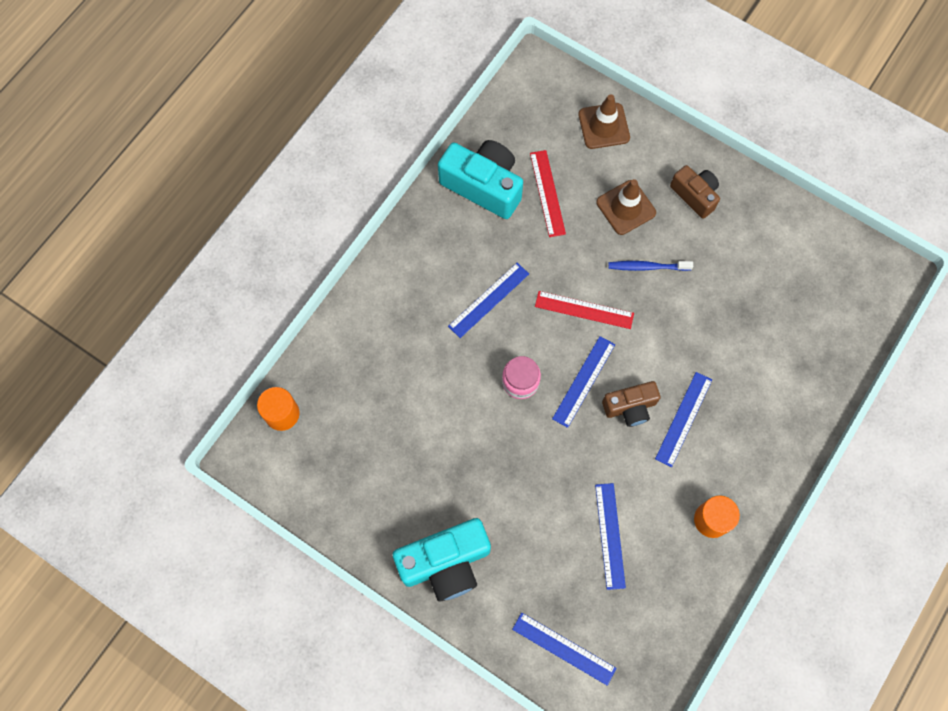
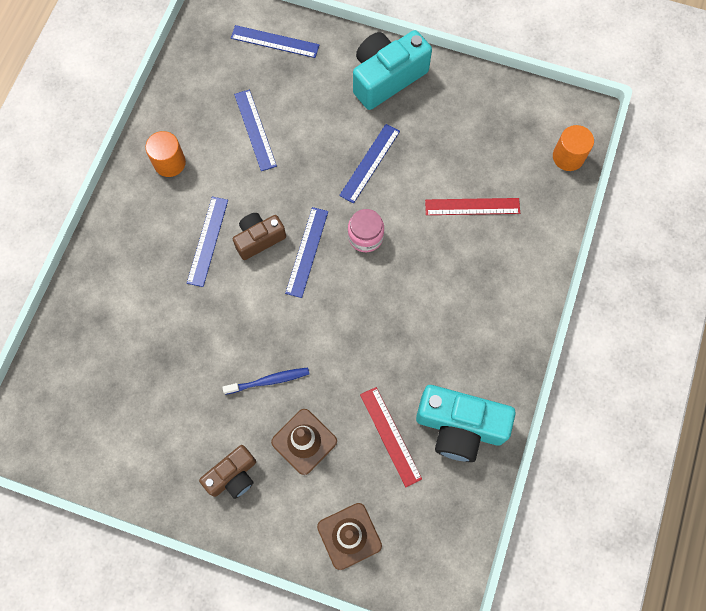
camera: 165 degrees right, 0 degrees up
(489, 300) = (417, 306): blue ruler -> blue ruler (369, 163)
(584, 310) = (322, 320): red ruler -> red ruler (472, 206)
(695, 195) = (233, 476): brown camera -> brown camera turned 75 degrees counterclockwise

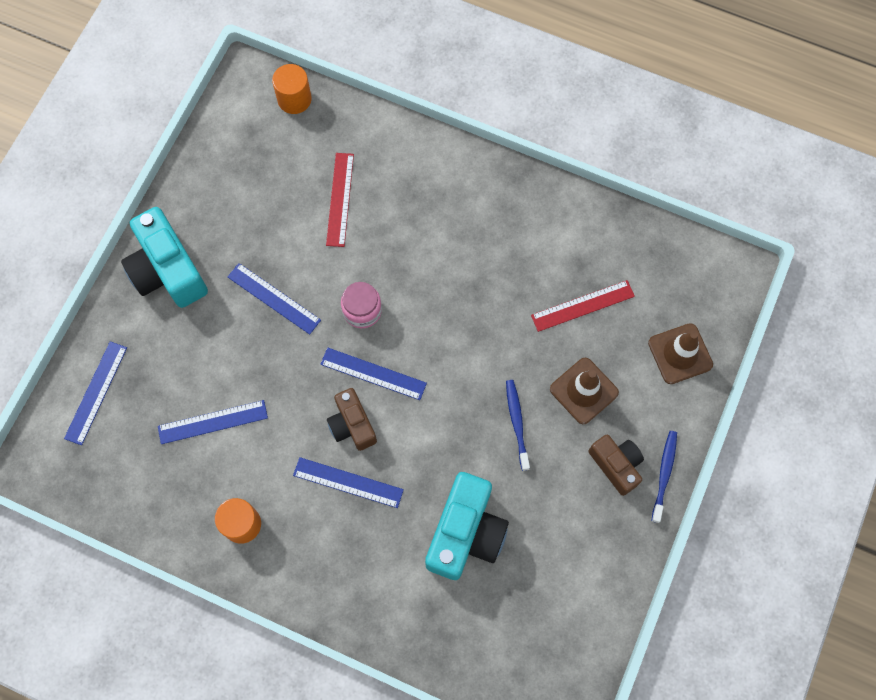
camera: 85 degrees left, 0 degrees up
(226, 523) = (664, 474): none -> blue toothbrush
(459, 427) = (576, 239): turquoise camera -> turquoise camera (466, 533)

